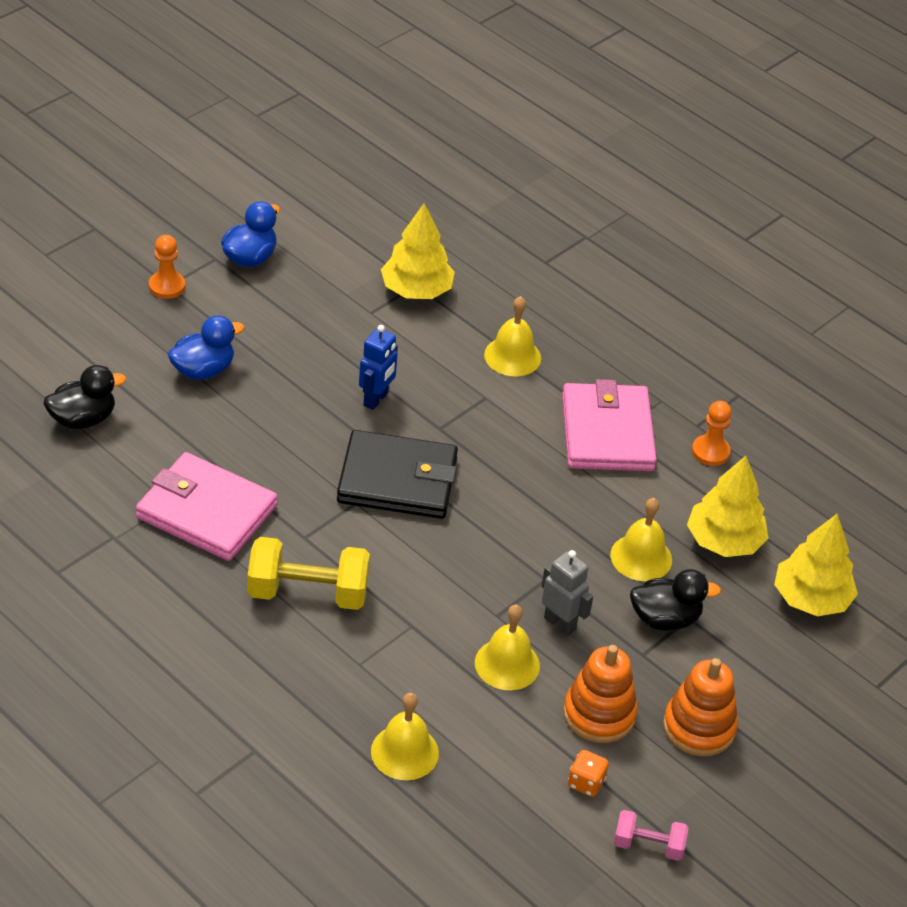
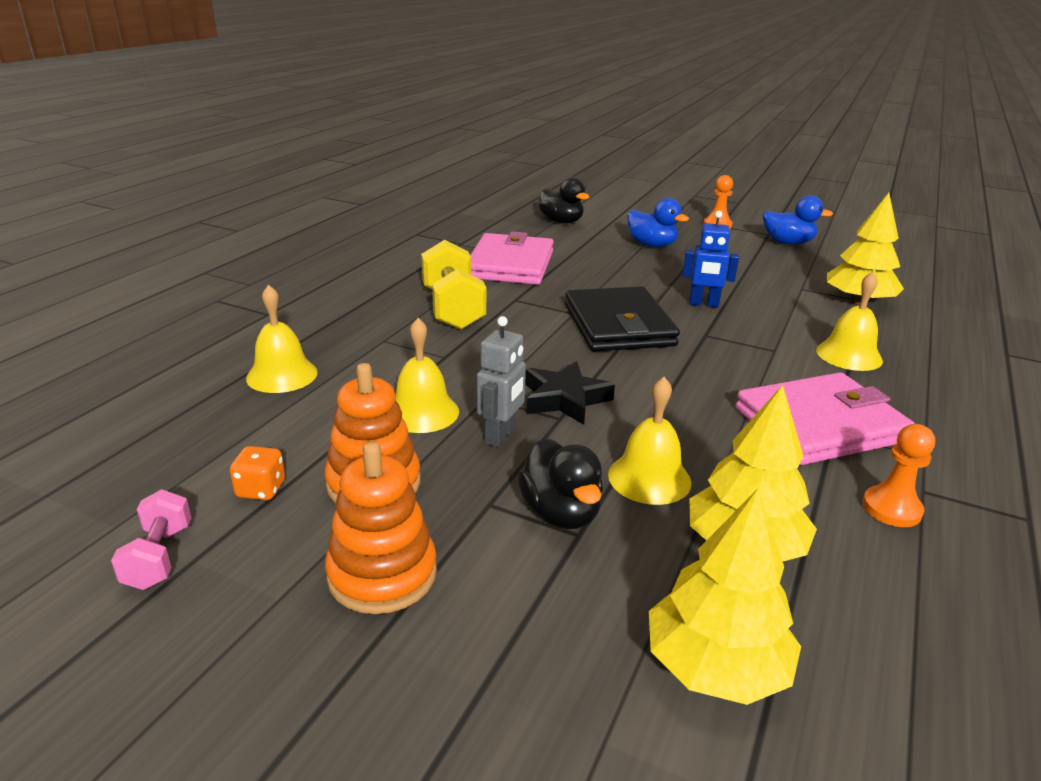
camera: 75 degrees right, 15 degrees down
(518, 566) = (565, 399): none -> black star

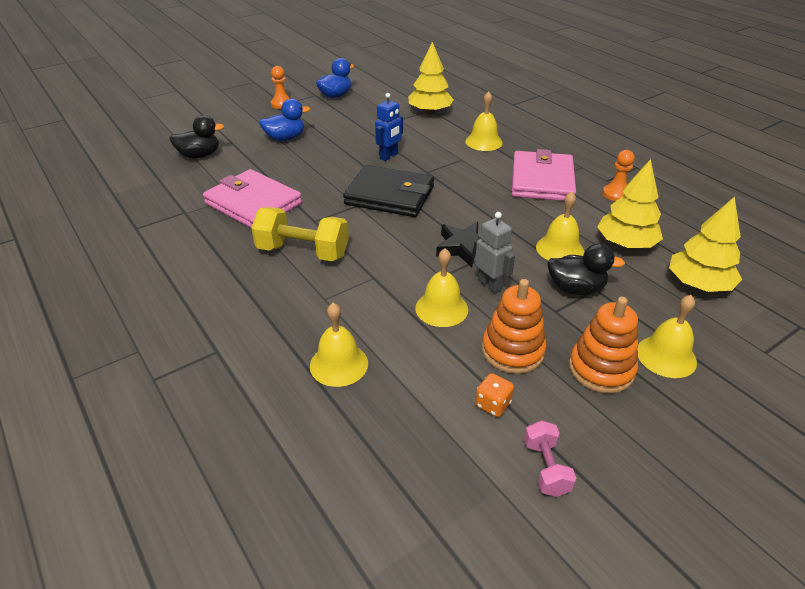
camera: 60 degrees left, 10 degrees up
(159, 557) = (546, 468): pink dumbbell -> pink dumbbell turned 60 degrees clockwise
(460, 647) = (666, 356): none -> yellow bell

